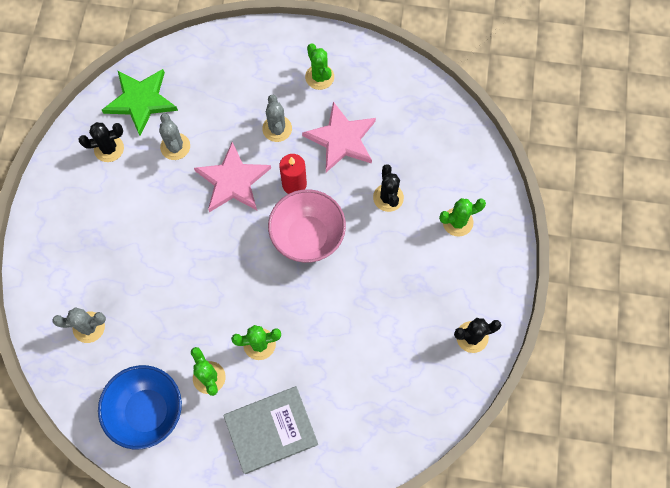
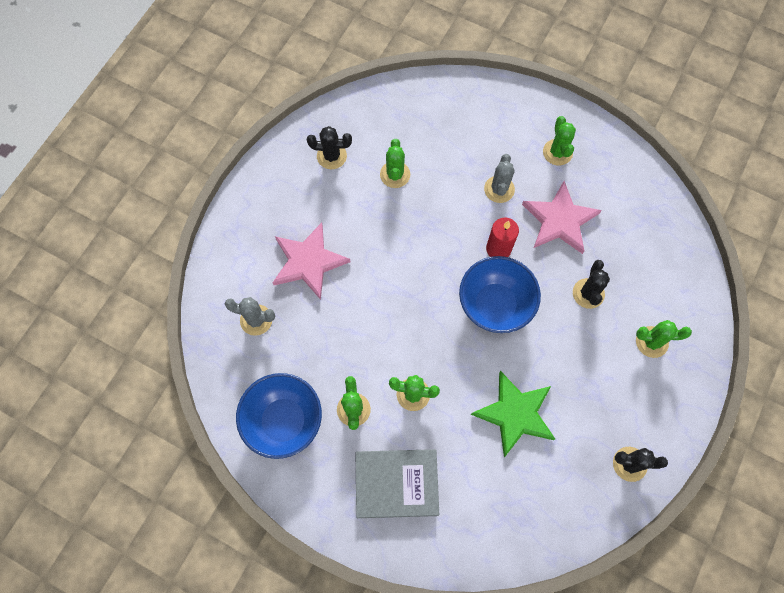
camera: 20 degrees right, 0 degrees up
(141, 101) = (376, 121): green star -> green star (515, 414)
(175, 146) = (395, 174): grey cactus -> green cactus
(233, 181) = (439, 226): pink star -> pink star (308, 262)
(307, 236) = (495, 305): pink bowl -> blue bowl

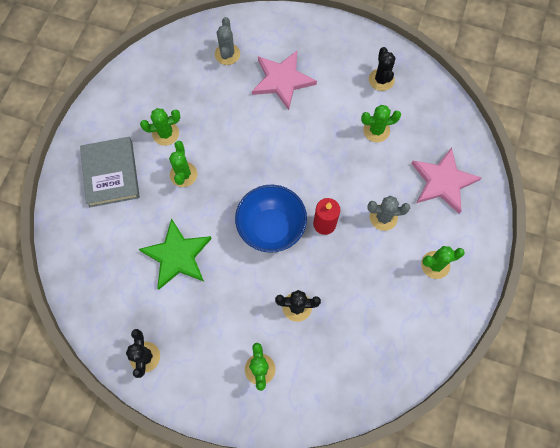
camera: 80 degrees right, 0 degrees up
(284, 421) = (151, 88): blue bowl -> none
(560, 220) = (364, 274): pink star -> pink star (443, 182)

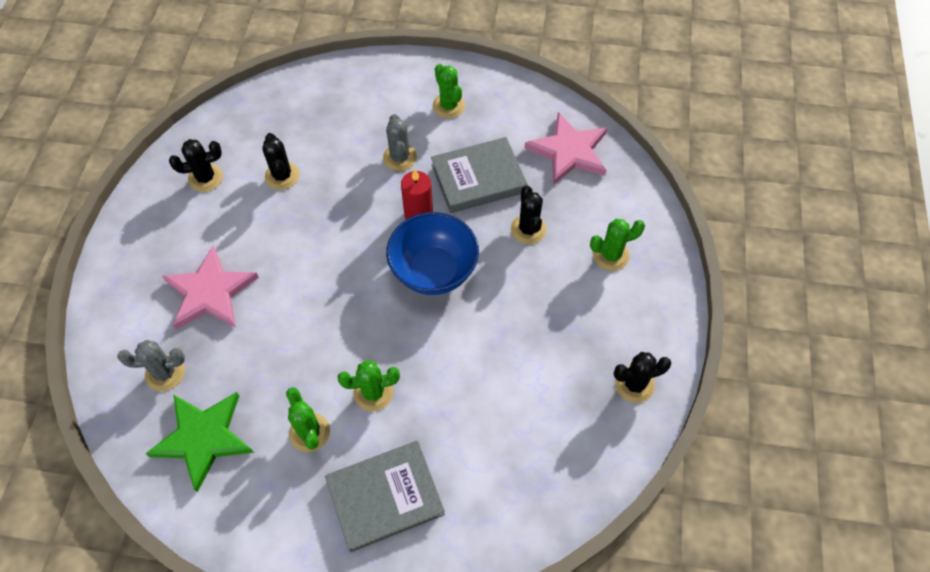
camera: 100 degrees left, 10 degrees down
(177, 255) = (493, 375): green star -> green star (203, 438)
(353, 276) = (478, 178): none -> grey book
(376, 130) = (282, 176): green cactus -> black cactus
(443, 182) = (345, 106): pink star -> pink star (569, 151)

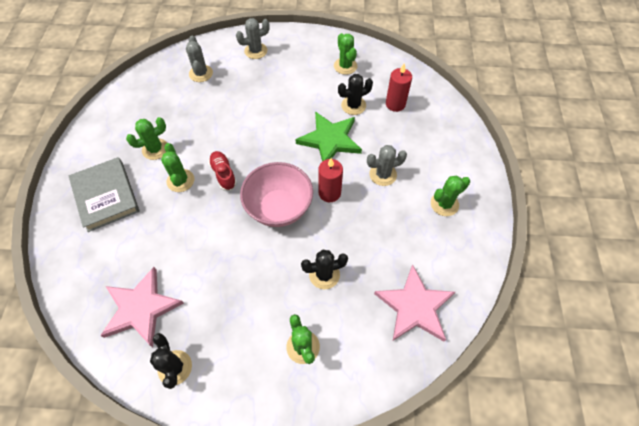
camera: 85 degrees right, 0 degrees up
(137, 292) = (256, 51): none -> grey cactus
(203, 438) = (157, 98): green star -> green star (330, 140)
(205, 178) = (345, 66): black cactus -> green cactus
(210, 292) = (257, 84): pink star -> pink star (141, 308)
(290, 130) = (395, 104): none -> red candle
(371, 336) = (223, 174): none -> red shoe
(434, 271) = (279, 208): blue bowl -> pink bowl
(478, 178) = (371, 232): grey book -> none

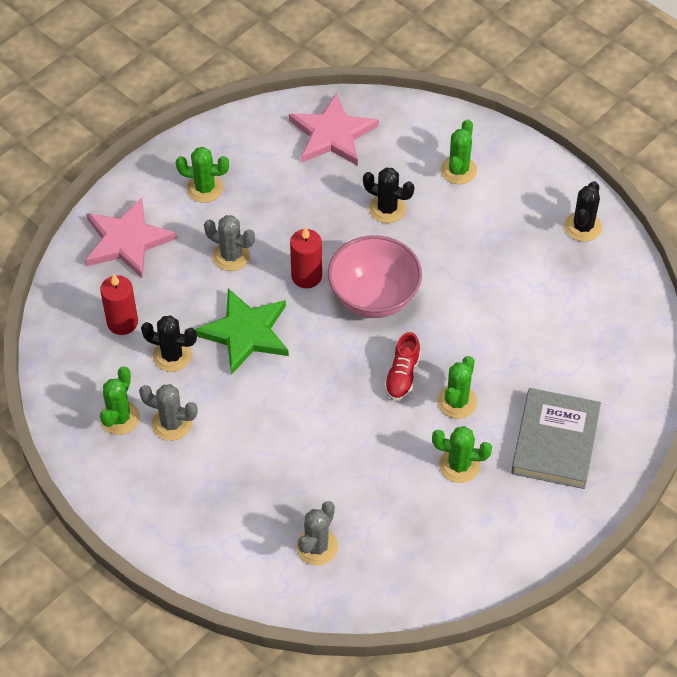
camera: 140 degrees left, 5 degrees down
(141, 308) = (584, 294): pink star -> pink star (127, 240)
(256, 51) = (209, 532): grey cactus -> grey cactus (172, 423)

